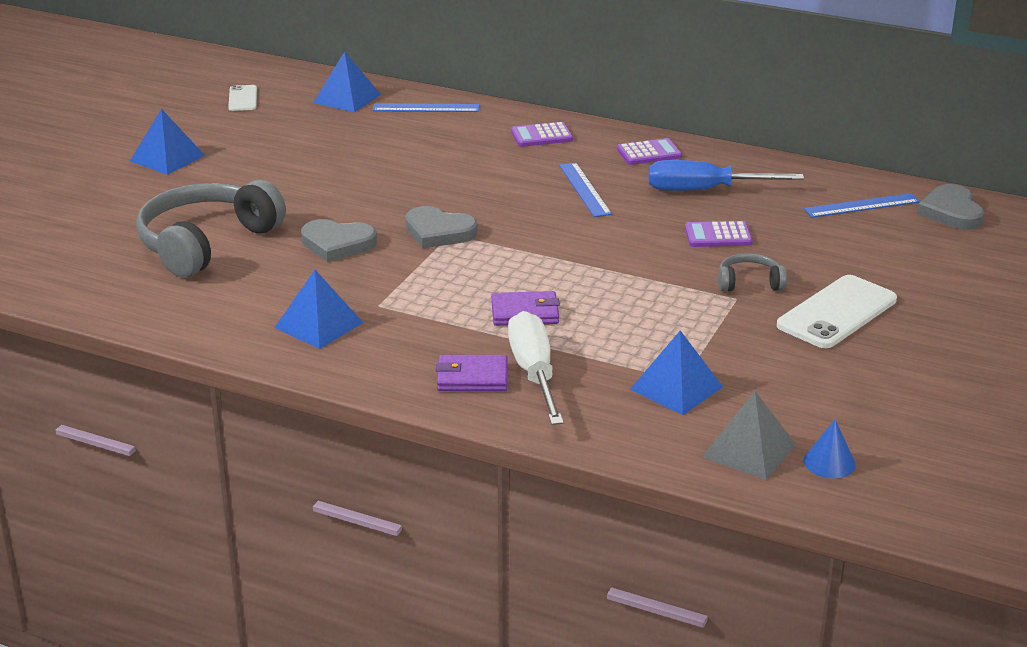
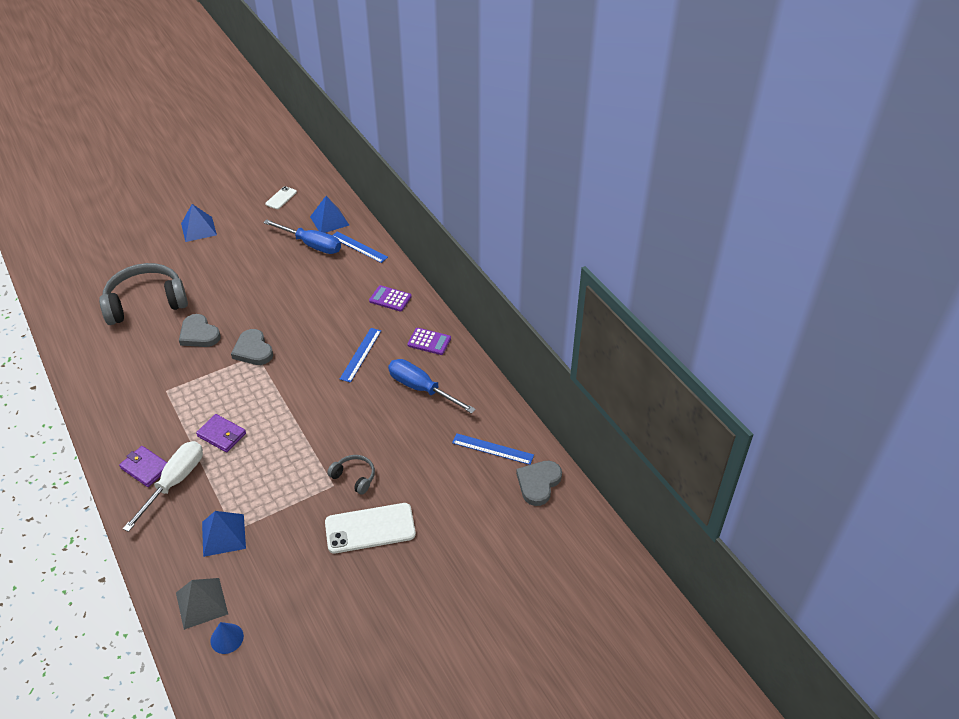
camera: 35 degrees right, 15 degrees up
(318, 325) = (126, 389): blue pyramid -> none
(359, 124) = (312, 245): none -> blue screwdriver
(718, 235) = (384, 430): purple calculator -> none

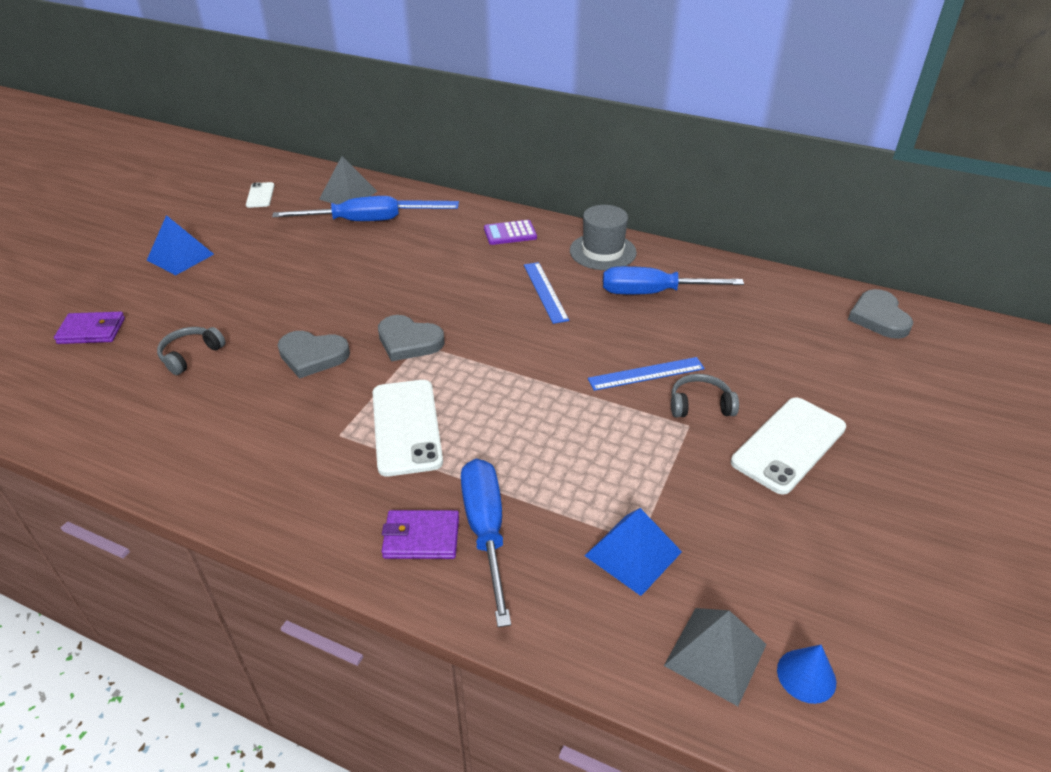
camera: 35 degrees left, 5 degrees down
(146, 303) = (191, 355): grey headphones -> grey headphones, size x0.46
(174, 482) = (486, 531): white screwdriver -> blue screwdriver
(199, 403) = (406, 427): none -> white phone
(221, 435) = (482, 445): purple wallet -> purple wallet (91, 331)
(329, 220) = (348, 195): blue pyramid -> grey pyramid
(429, 342) = (602, 252): purple calculator -> grey hat
(492, 449) = (796, 310): blue ruler -> blue ruler (646, 373)

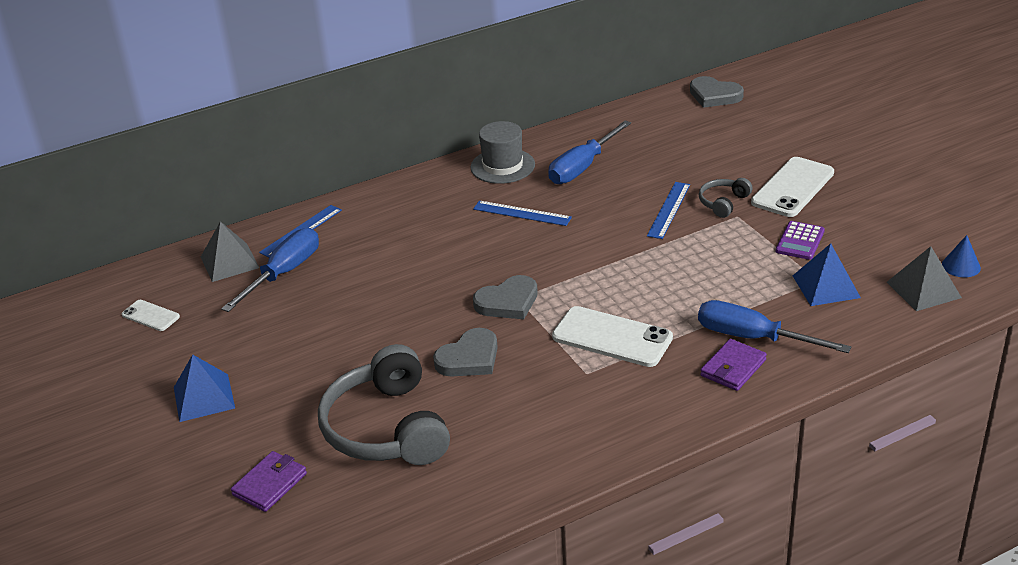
camera: 50 degrees left, 5 degrees down
(191, 355) = (387, 428): grey headphones -> grey headphones, size x2.16
(510, 233) = (418, 198): purple calculator -> purple calculator (800, 241)
(788, 445) = (792, 187): white phone -> white phone turned 45 degrees clockwise

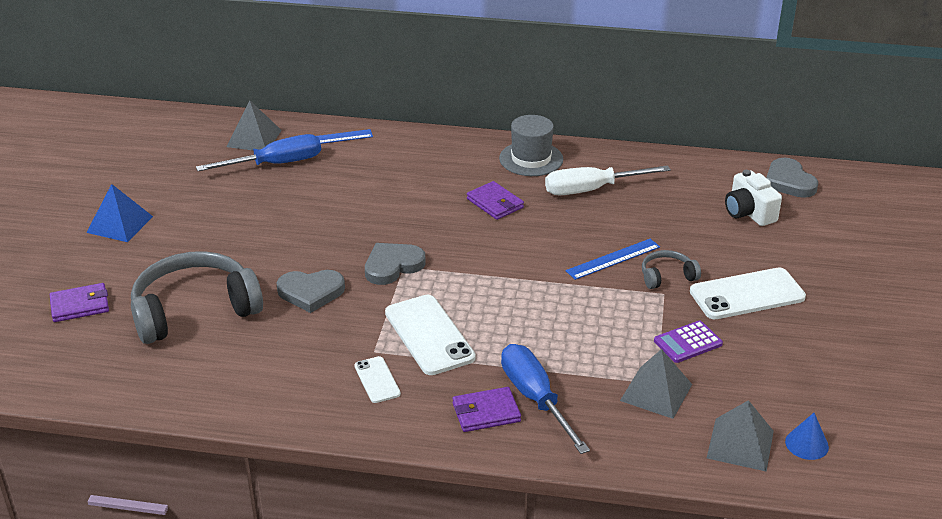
camera: 35 degrees right, 0 degrees up
(150, 316) = (161, 151): white phone -> white phone (377, 380)
(387, 428) = (194, 311): grey headphones -> grey headphones turned 45 degrees clockwise
(508, 302) = (392, 266): grey heart -> grey heart turned 135 degrees clockwise
(522, 213) = (495, 203): blue ruler -> purple wallet
(582, 167) = (591, 190): blue screwdriver -> white screwdriver
(717, 130) = (748, 213): none -> white camera
(826, 286) = (656, 392): blue pyramid -> grey pyramid

